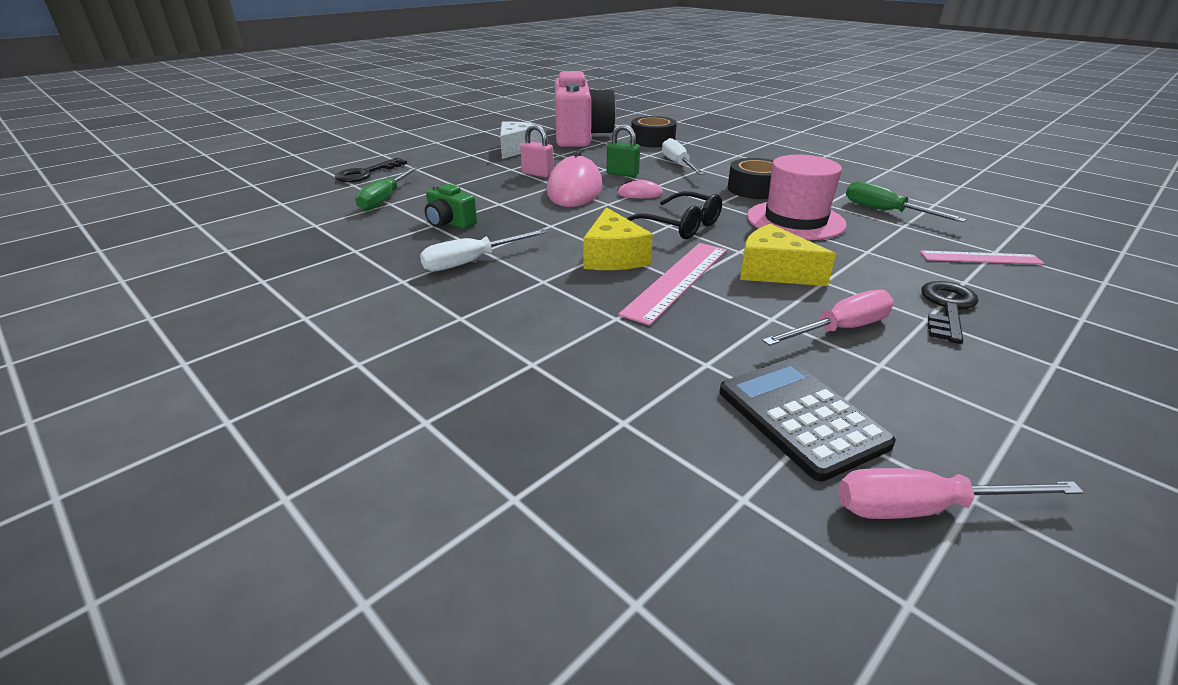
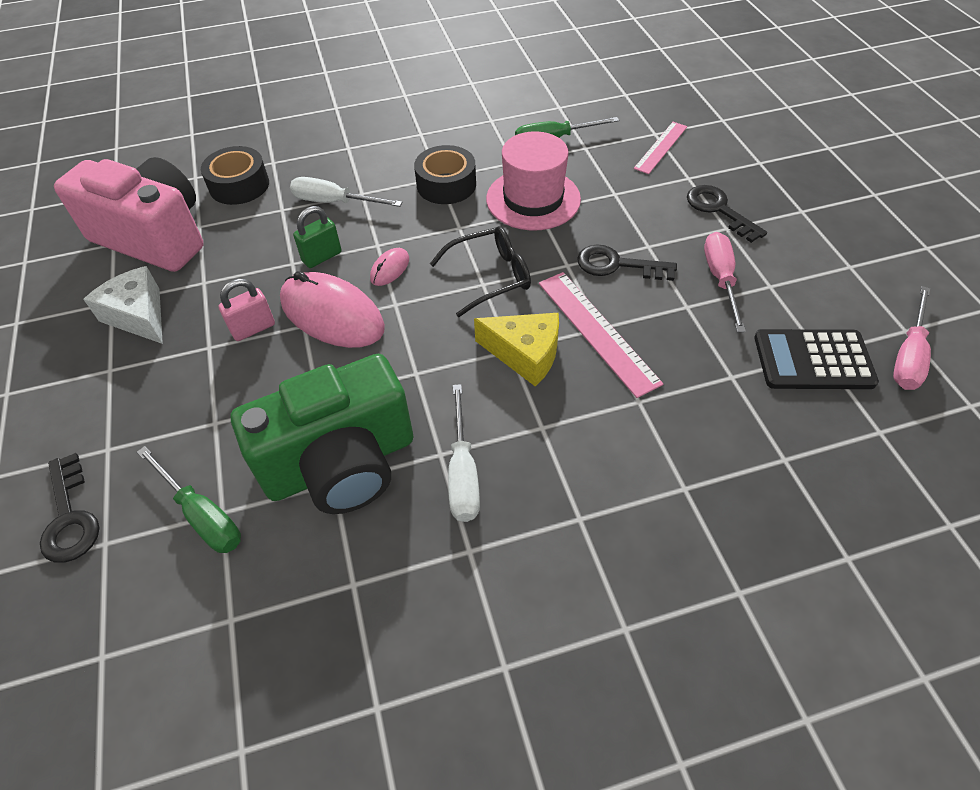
camera: 60 degrees left, 20 degrees up
(450, 223) = (341, 463): green camera -> green camera, size x2.32
(773, 272) = (617, 265): yellow cheese -> black key

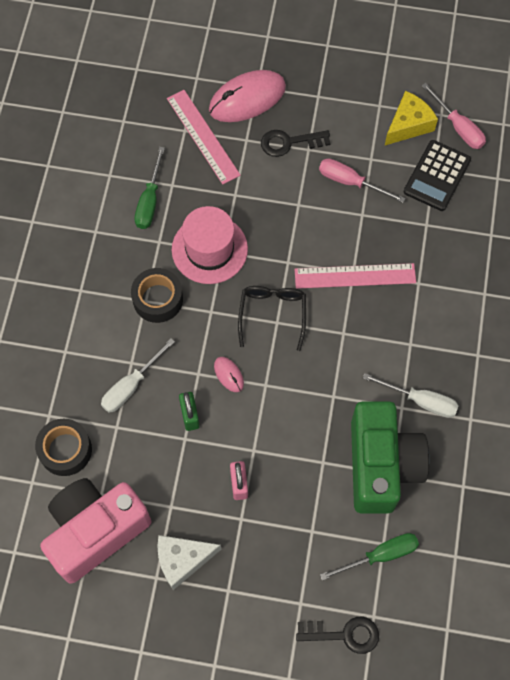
camera: 65 degrees left, 15 degrees up
(332, 314) = (253, 428): pink mouse -> pink mouse (247, 98)
(525, 354) = (351, 326): yellow cheese -> yellow cheese (408, 125)
(617, 265) = (305, 233): black key -> none
(661, 147) = (203, 136): pink ruler -> pink ruler, size x1.52

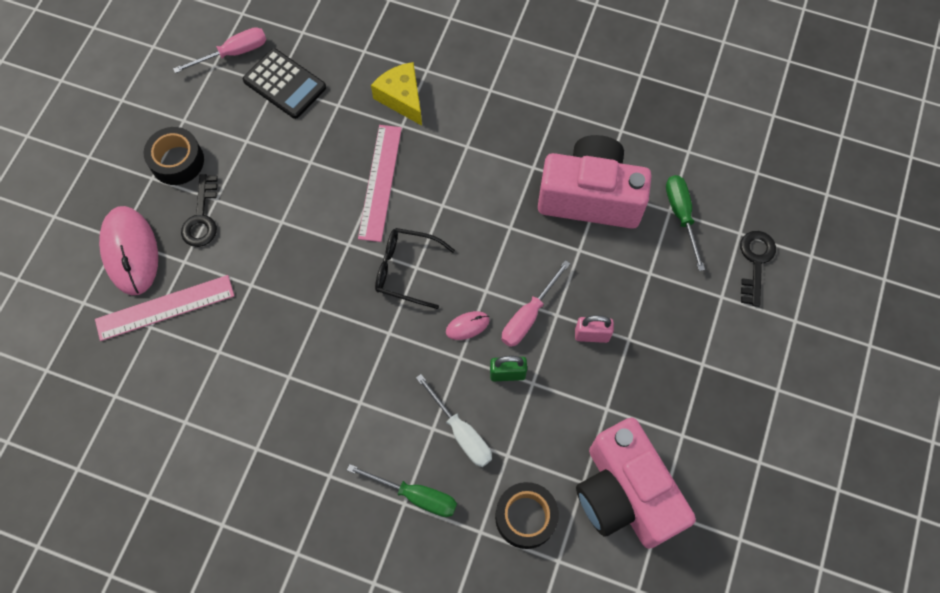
camera: 80 degrees left, 0 degrees up
(149, 201) = (233, 380): green screwdriver -> green screwdriver (415, 495)
(158, 299) = (361, 388): black tape -> black tape (177, 161)
(182, 560) = (666, 405): white cheese -> none
(209, 249) = (312, 322): pink hat -> none
(350, 182) = (268, 165): pink screwdriver -> pink screwdriver (528, 316)
(381, 465) = (590, 197): green camera -> pink camera
(408, 125) = (216, 98): yellow cheese -> yellow cheese (402, 98)
(420, 401) = (529, 149): white screwdriver -> none

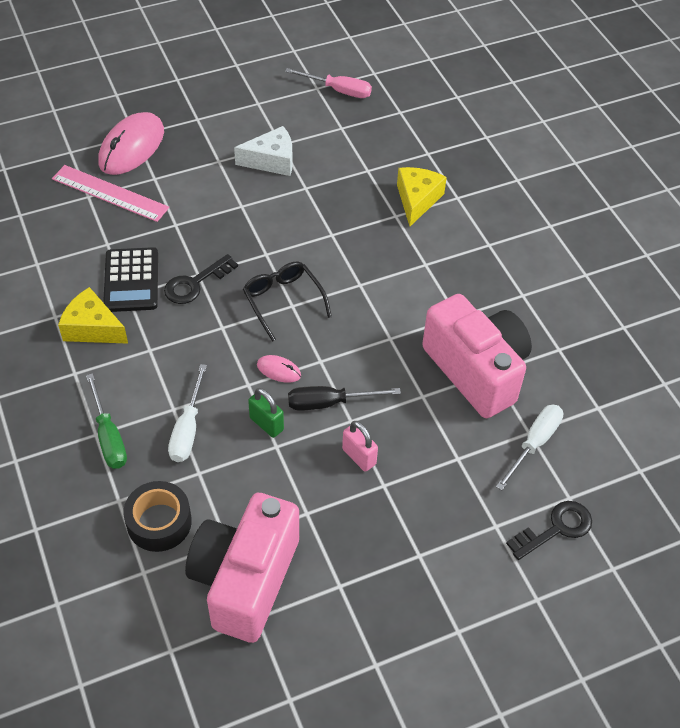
camera: 45 degrees right, 15 degrees down
(177, 161) = (224, 122): black tape -> none
(202, 217) = (197, 163): black key -> black key (195, 283)
(257, 162) = (271, 161): none -> white cheese
(284, 84) = (348, 132): black calculator -> black calculator (131, 280)
(297, 428) = (92, 328): none -> yellow cheese
(380, 182) = (335, 236): pink ruler -> none
(528, 316) = (329, 403): pink screwdriver -> black screwdriver
(681, 215) = (534, 443): green screwdriver -> white screwdriver

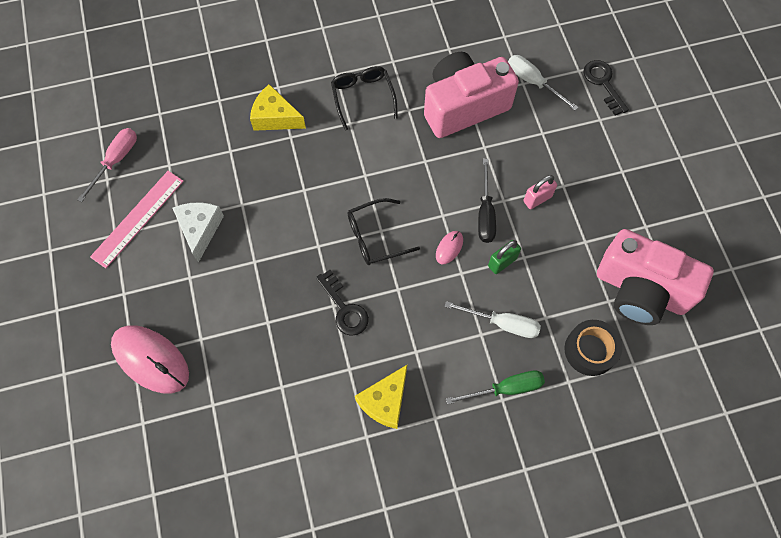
camera: 80 degrees left, 15 degrees up
(110, 193) = (213, 382): pink ruler -> pink ruler (138, 218)
(131, 280) = (332, 365): black calculator -> none
(464, 272) = (363, 97): none -> black glasses

